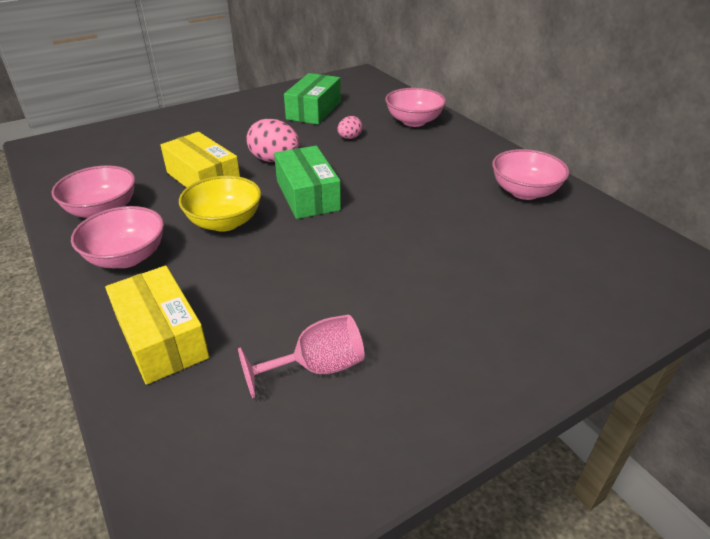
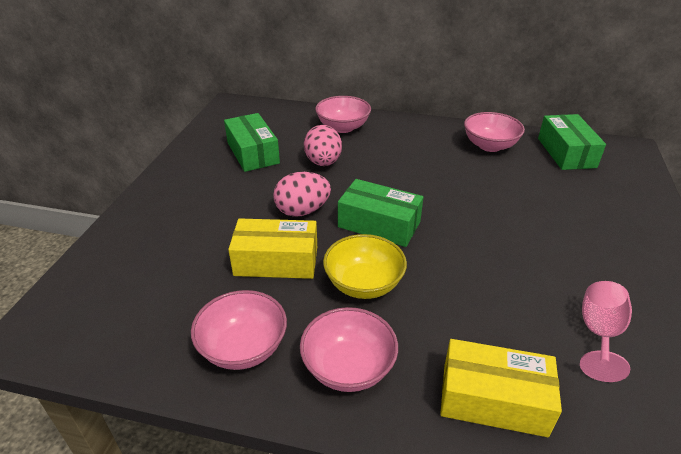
camera: 45 degrees left, 0 degrees up
(349, 138) = (323, 162): pink egg -> pink egg, size x1.79
(603, 236) = (566, 153): none -> green box

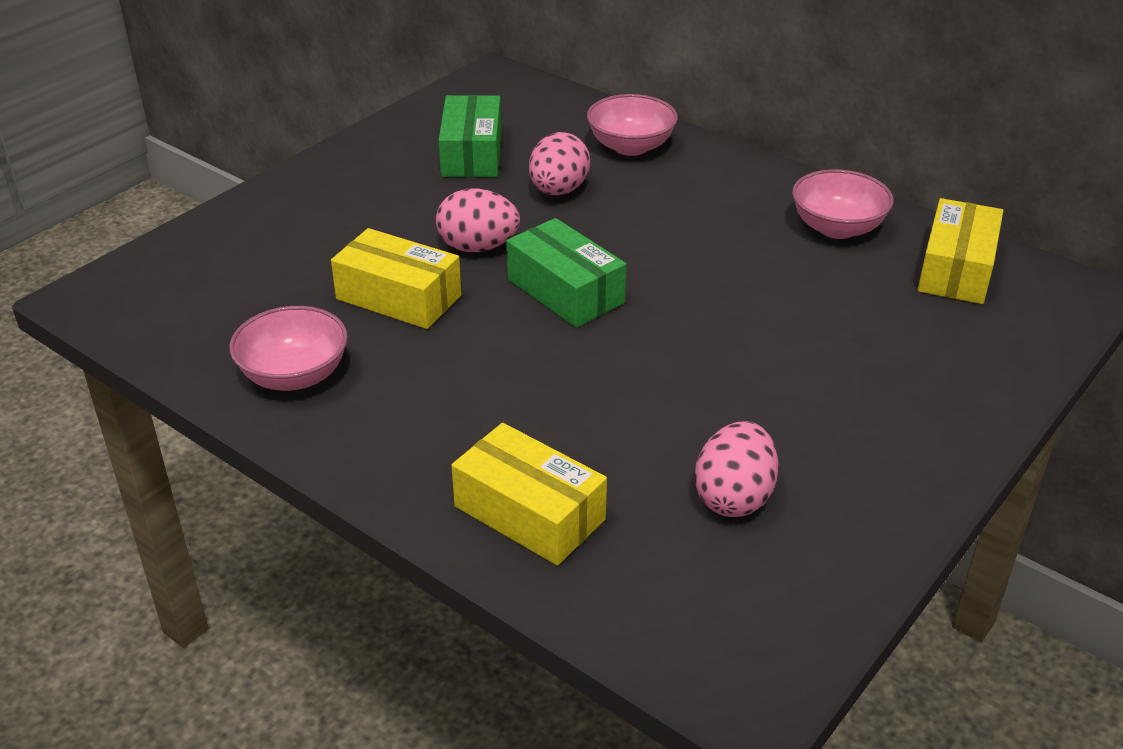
camera: 25 degrees right, 0 degrees up
(348, 367) = (393, 430): pink bowl -> none
(364, 284) = (484, 353): yellow bowl -> none
(566, 153) = (956, 269): green box -> yellow box
(599, 334) = (734, 497): pink goblet -> pink egg

